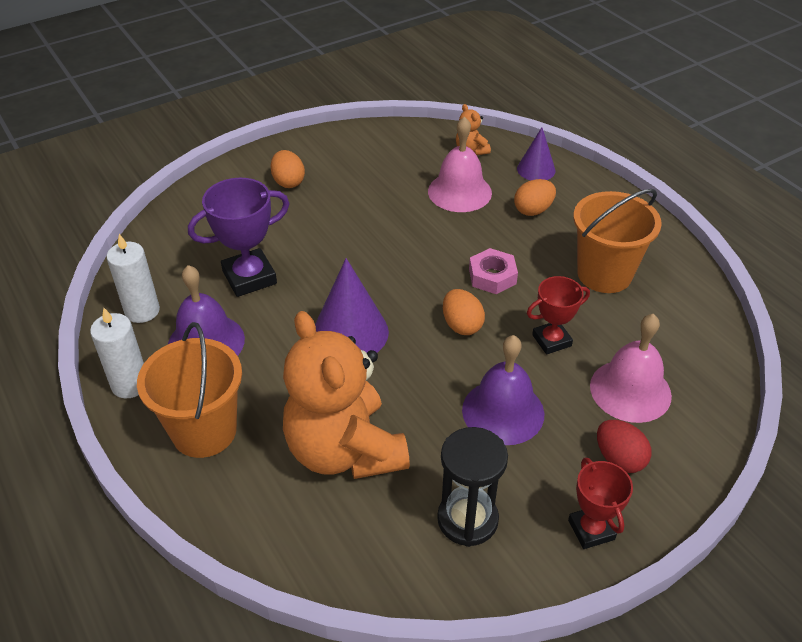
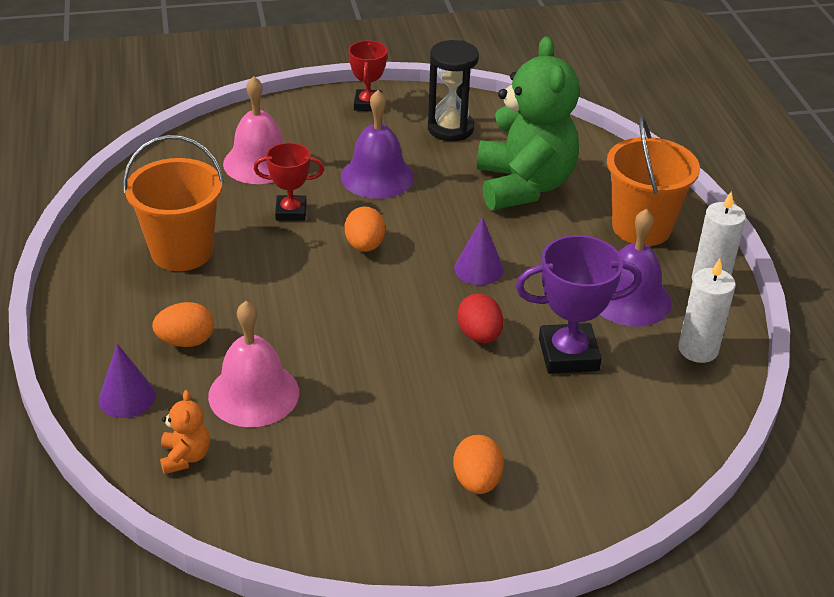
camera: 160 degrees left, 5 degrees down
(344, 450) = (524, 186): orange teddy bear -> green teddy bear
(350, 332) = (478, 269): purple cone -> purple cone, size x0.61
(492, 276) = (298, 281): pink nut -> none
(619, 459) = (312, 129): red egg -> red egg (479, 335)

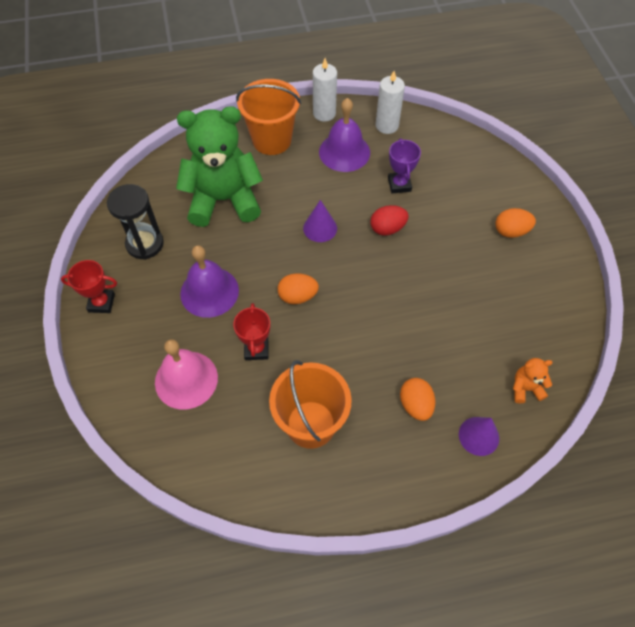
camera: 90 degrees left, 20 degrees up
(253, 394) = (461, 354): pink bell -> none
(568, 354) = (399, 184): purple trophy -> purple trophy, size x0.64

